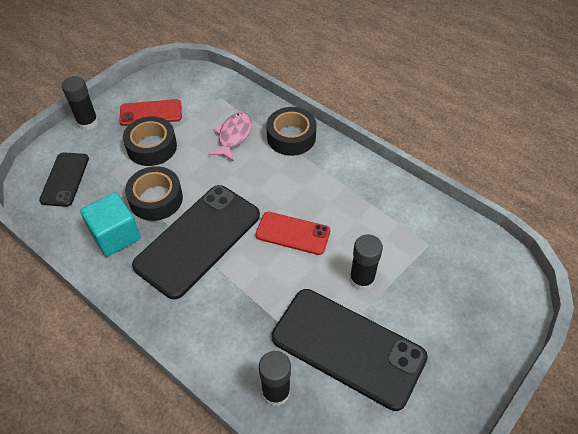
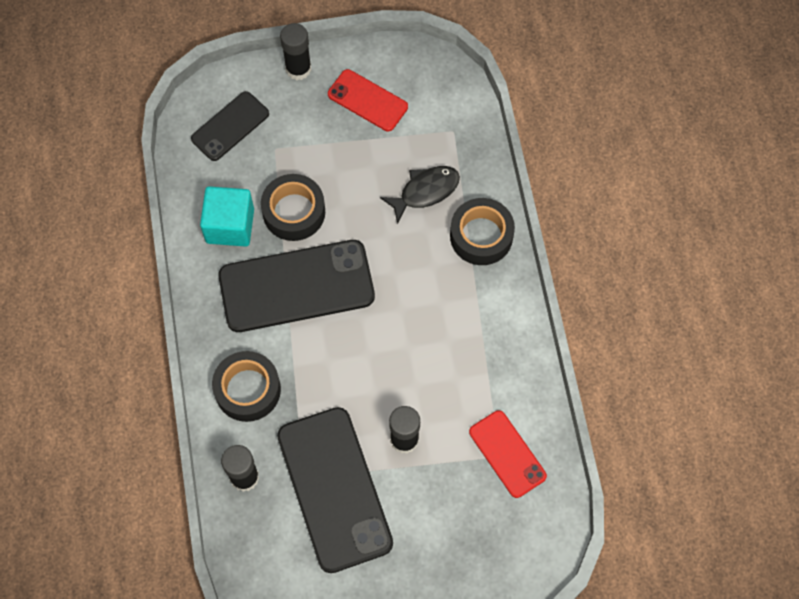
camera: 40 degrees right, 15 degrees up
(152, 147) = (336, 146): black tape -> black tape (247, 389)
(233, 136) = (425, 191): pink fish -> black fish
(293, 233) = (385, 345): red phone -> red phone (507, 454)

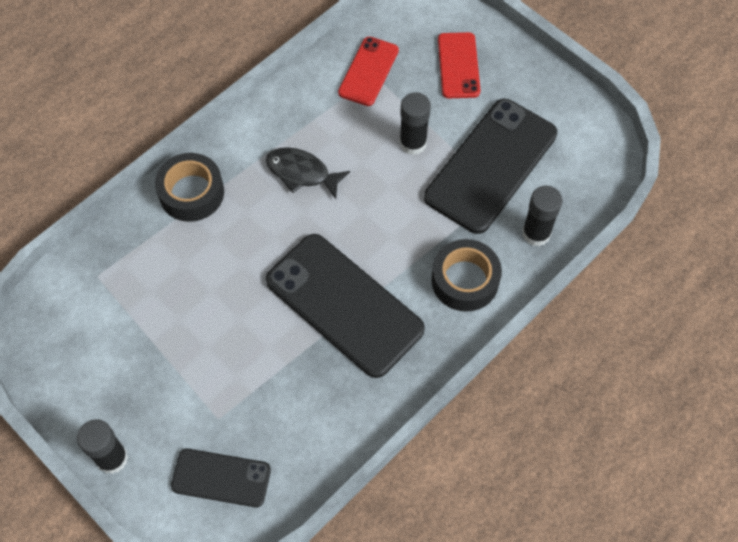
camera: 125 degrees left, 5 degrees down
(230, 225) = (327, 402): turquoise cube -> none
(294, 212) = (273, 355): black tape -> none
(367, 100) = (109, 369): red phone -> red phone (458, 65)
(425, 191) = (177, 261): black fish -> black fish (302, 173)

